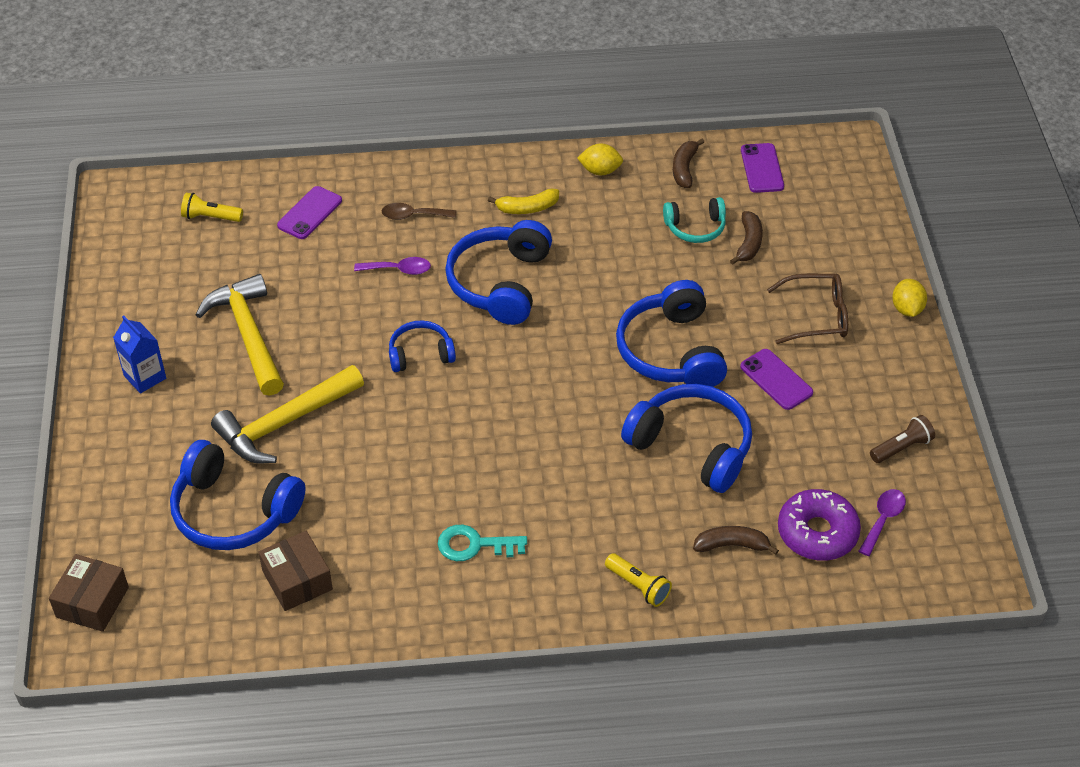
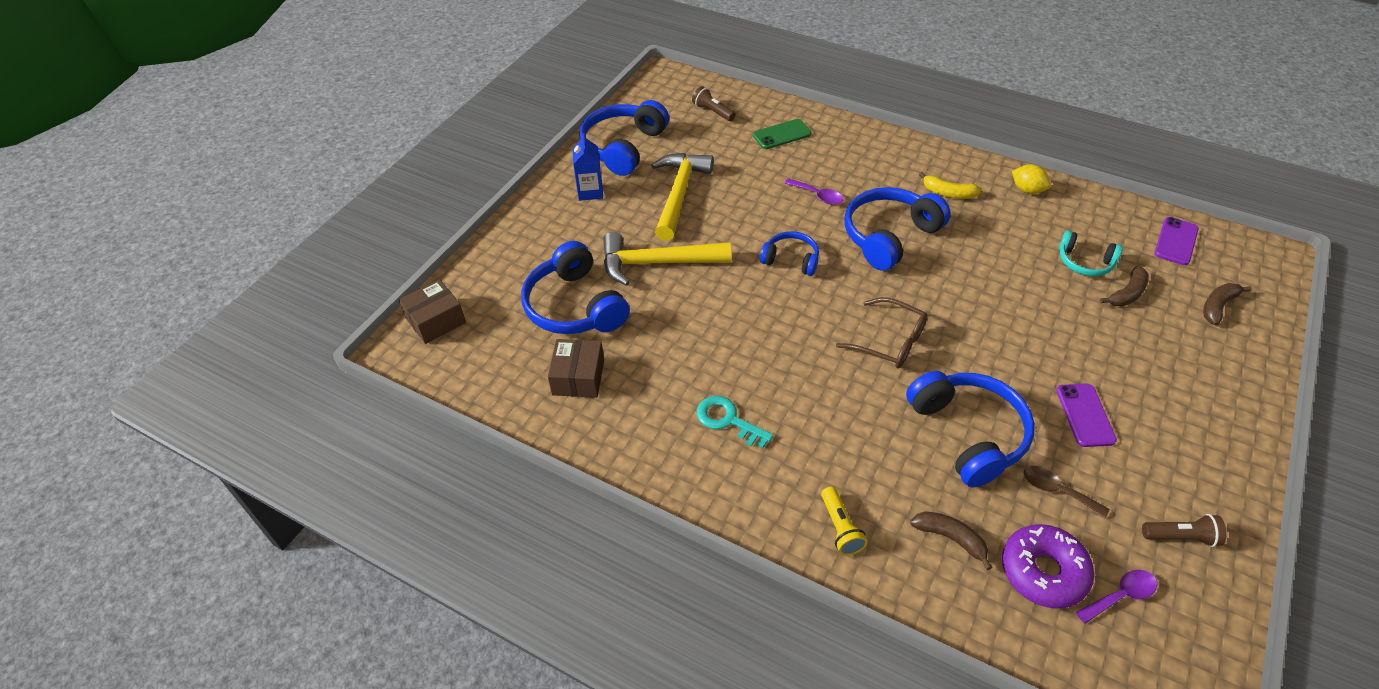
camera: 35 degrees right, 0 degrees up
(210, 217) = (713, 111): yellow flashlight -> brown flashlight
(310, 213) = (782, 134): purple phone -> green phone
(413, 215) = (855, 164): brown spoon -> brown spoon (1057, 490)
(670, 351) = (999, 348): blue headphones -> blue headphones (623, 147)
(684, 169) = (1103, 215): brown banana -> brown banana (1218, 306)
(816, 316) = (1158, 379): brown glasses -> brown glasses (890, 341)
(907, 309) = (1258, 413): yellow lemon -> none

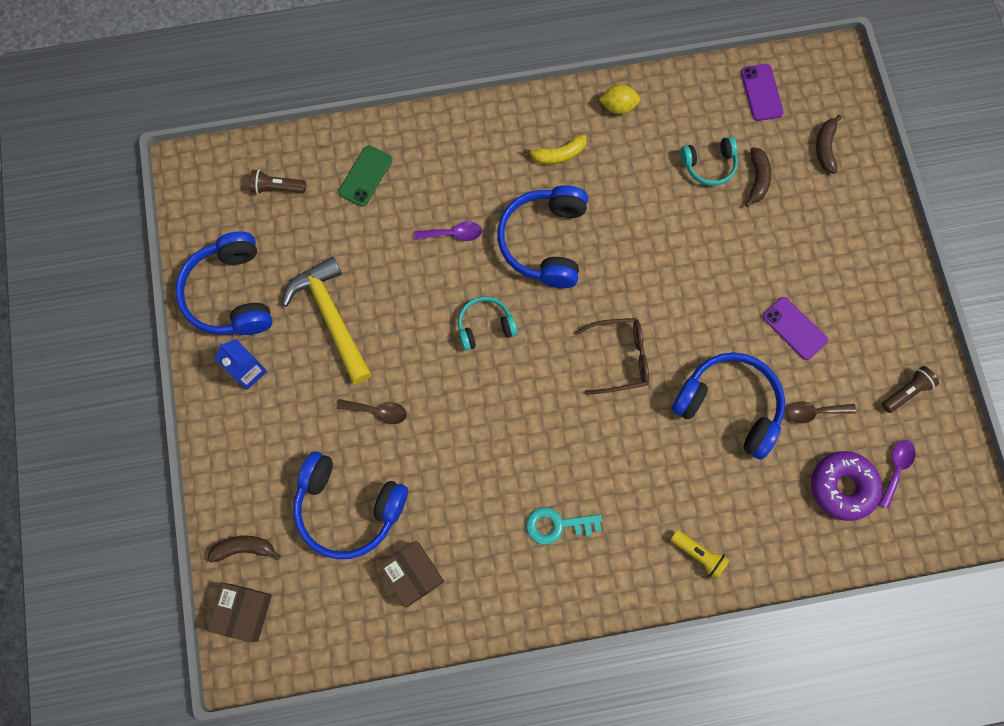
camera: 40 degrees left, 25 degrees up
(656, 263) = (377, 411): yellow hammer -> brown spoon
(791, 259) = (485, 326): blue headphones -> turquoise headphones
(950, 538) = (772, 506): brown banana -> brown banana (244, 548)

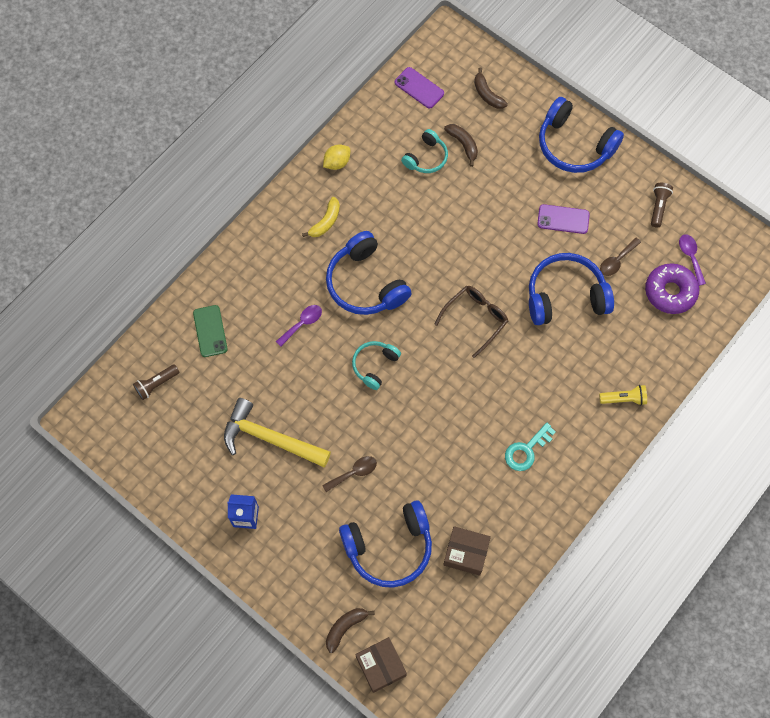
camera: 40 degrees left, 5 degrees down
(230, 294) = (188, 477): blue headphones -> blue headphones (574, 145)

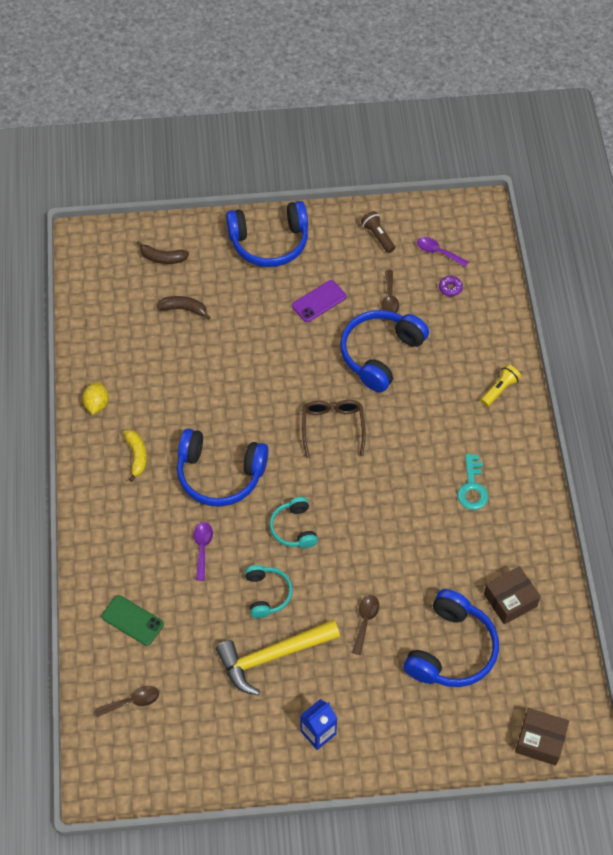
camera: 45 degrees left, 10 degrees down
(156, 384) = (132, 702): brown flashlight -> brown spoon
(345, 627) = (484, 739): brown banana -> none
(419, 88) = (102, 295): purple phone -> none
(426, 158) = (165, 342): turquoise headphones -> turquoise headphones (267, 594)
(670, 292) = (450, 288): purple donut -> purple donut, size x0.44

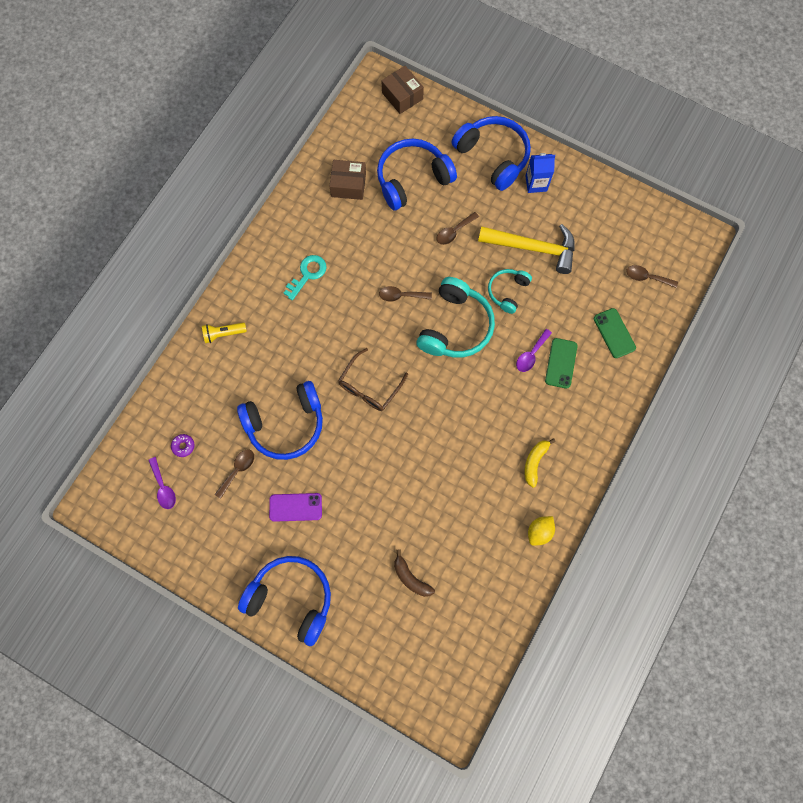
camera: 145 degrees left, 15 degrees up
(162, 258) = (394, 648): brown banana -> none
(168, 558) = (561, 363): none -> green phone
(220, 475) = (481, 404): blue headphones -> blue headphones (493, 156)
(294, 528) = (455, 326): turquoise headphones -> turquoise headphones, size x1.77
(368, 524) = (401, 296): none -> brown spoon
(378, 236) = (197, 539): brown flashlight -> none

